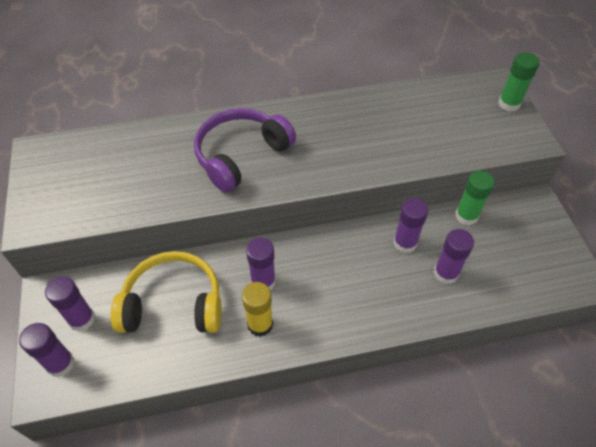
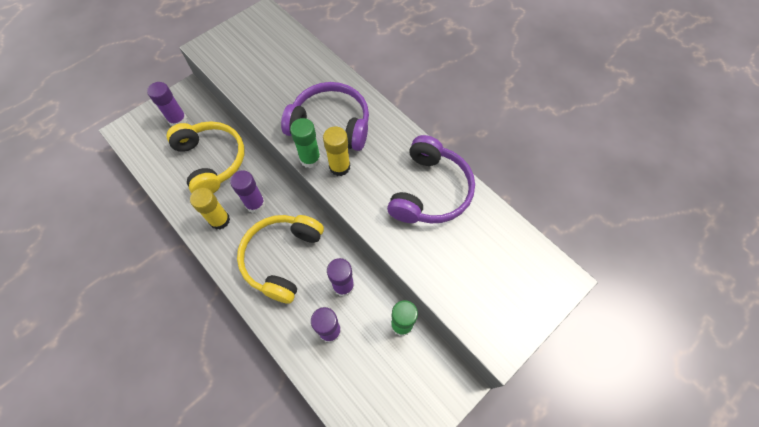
camera: 60 degrees right, 10 degrees up
(60, 364) = (144, 128): purple glue stick -> none
(296, 169) = (339, 167): none -> yellow glue stick
(345, 282) = (282, 258): none -> yellow headphones
(367, 118) = (430, 191): none -> purple headphones
(509, 104) = (537, 304): green glue stick -> green glue stick (310, 159)

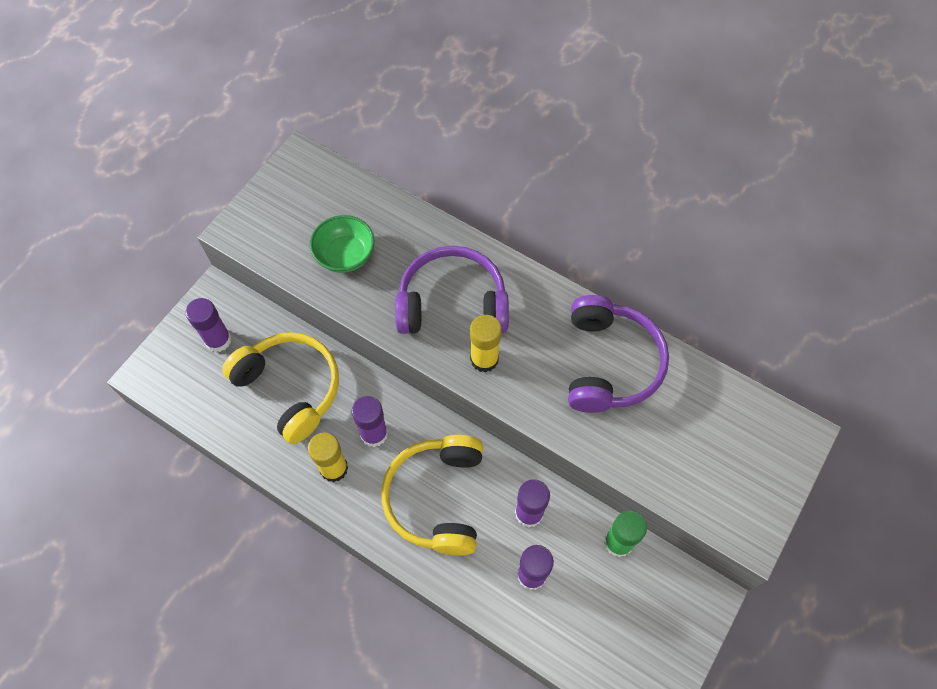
camera: 15 degrees left, 0 degrees up
(270, 78) = (345, 255): none -> green bowl
(310, 159) = (442, 358): green glue stick -> none

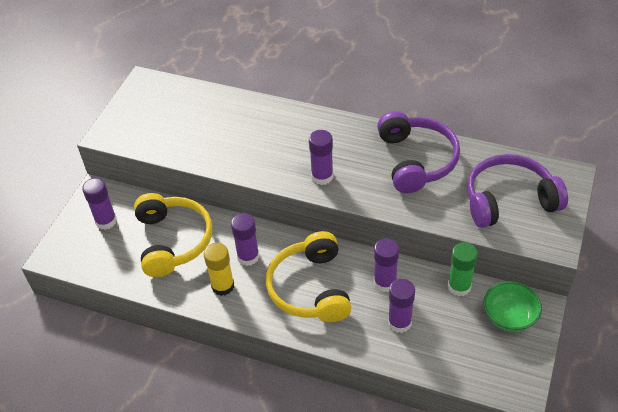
camera: 10 degrees left, 15 degrees down
(290, 388) = (173, 241): yellow headphones -> yellow headphones turned 45 degrees clockwise
(345, 255) = (196, 134): green bowl -> green bowl (509, 317)
(452, 303) = (287, 147): purple headphones -> purple headphones (509, 200)
(484, 359) = (322, 176): yellow glue stick -> purple glue stick

